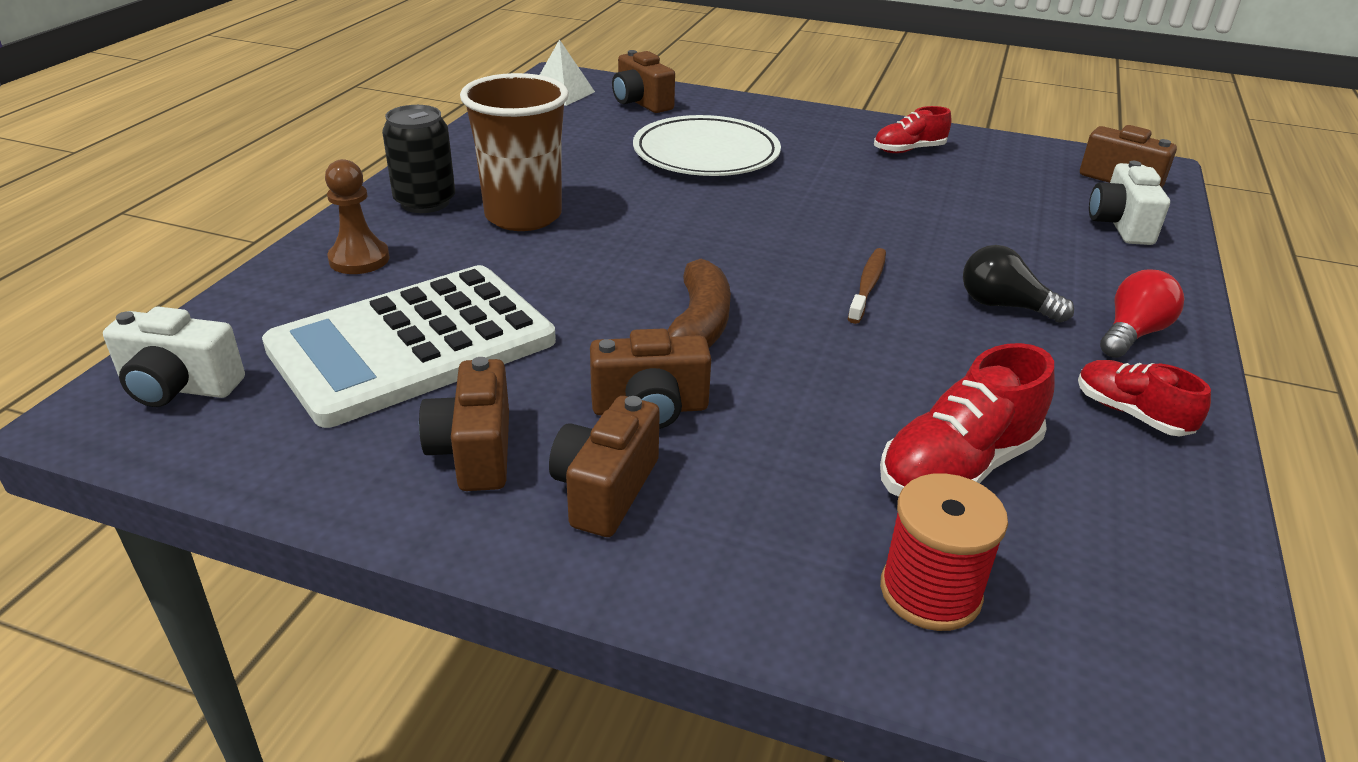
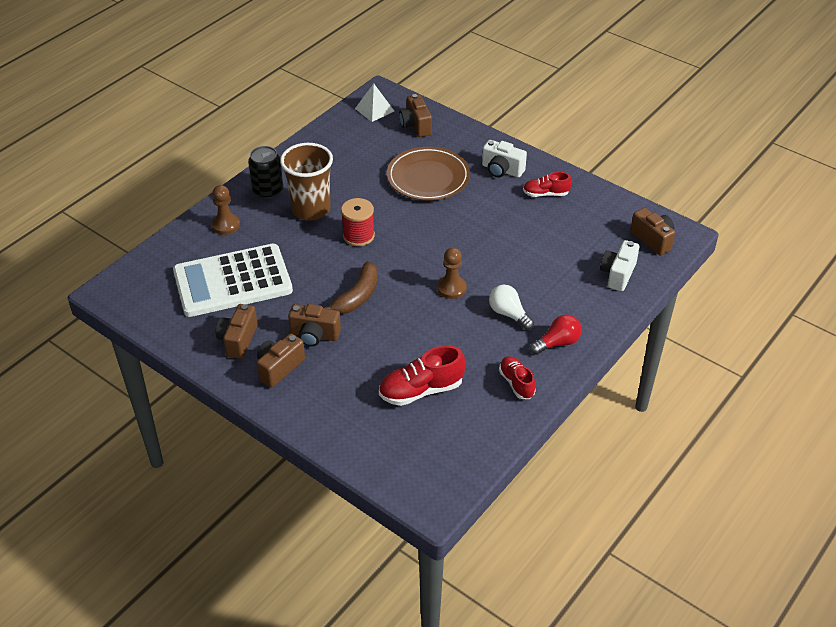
camera: 20 degrees right, 10 degrees up
(179, 387) = (138, 285): white camera -> white camera (502, 170)
(706, 154) = (428, 177): white plate -> brown plate
(868, 285) = (451, 288): brown toothbrush -> brown pawn
(930, 592) = (373, 435): red spool -> red spool (358, 236)
(1004, 306) = (509, 314): black light bulb -> white light bulb

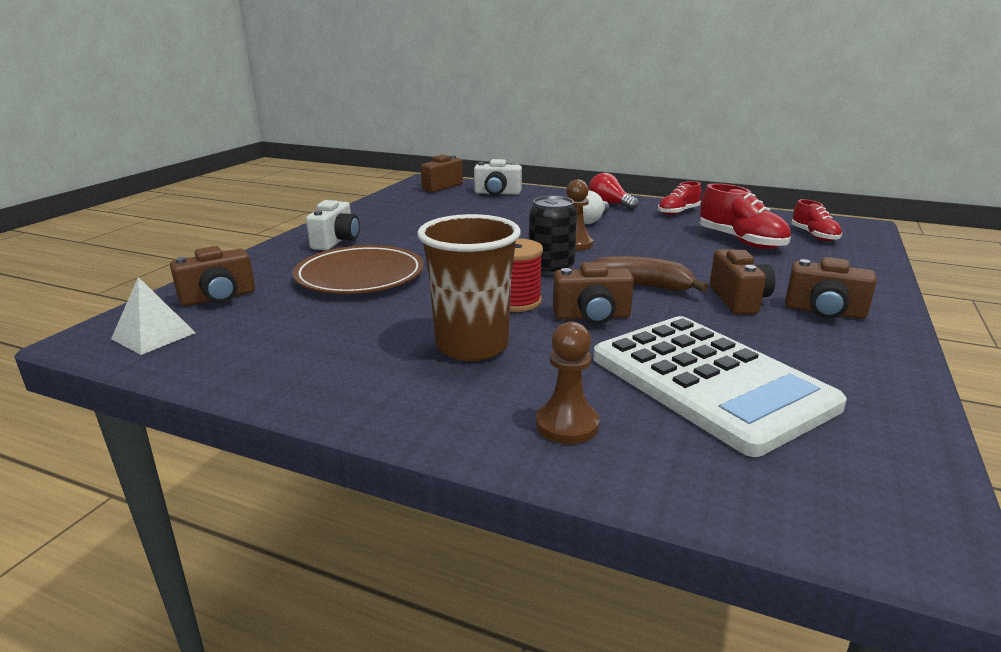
camera: 105 degrees left, 20 degrees down
(238, 340) = (822, 349): brown camera -> brown camera (592, 316)
(268, 191) = (433, 398): black can -> black can (551, 268)
(546, 194) = (380, 221): red shoe -> red shoe (814, 236)

